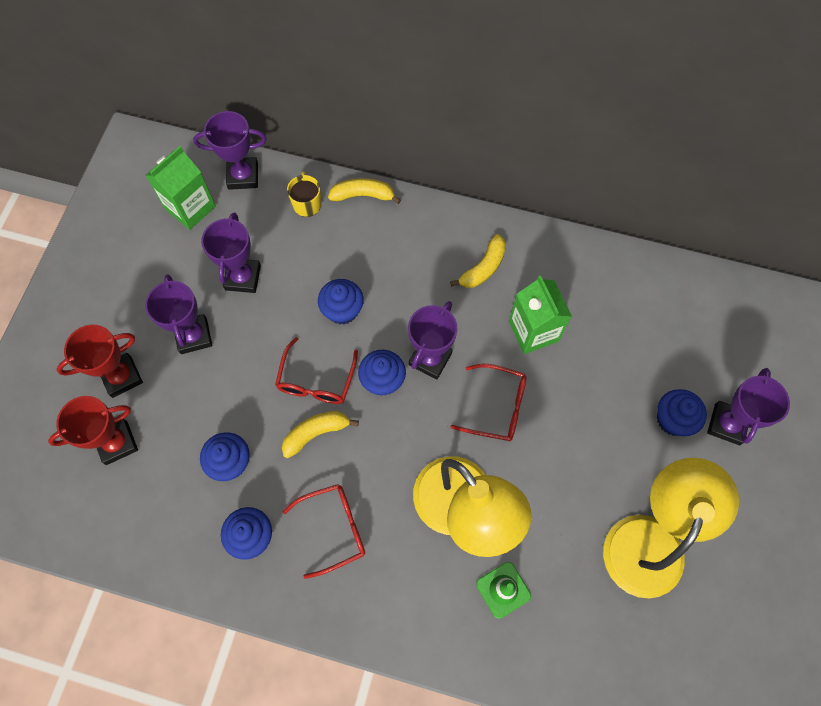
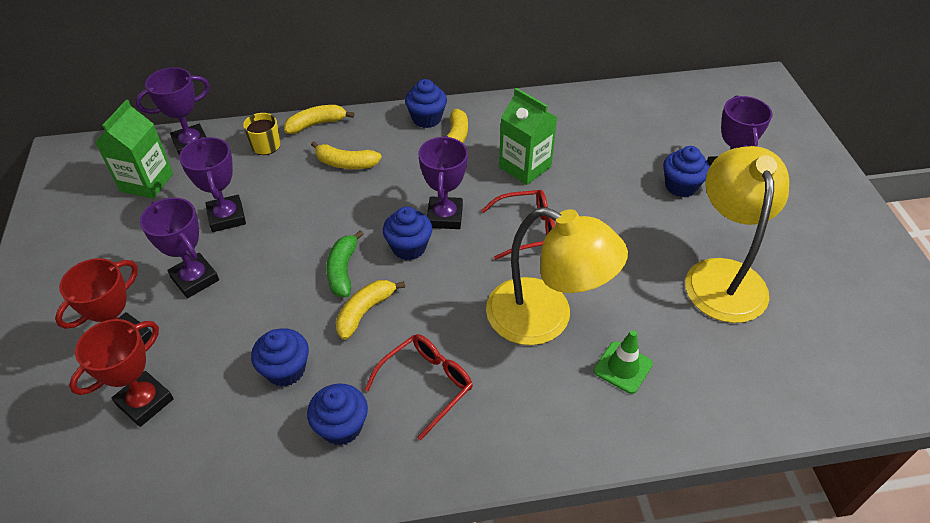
camera: 25 degrees left, 20 degrees down
(316, 380) = (343, 270): red glasses -> green banana
(342, 310) = (340, 209): blue cupcake -> blue cupcake (426, 118)
(369, 256) = (345, 163): none -> yellow banana

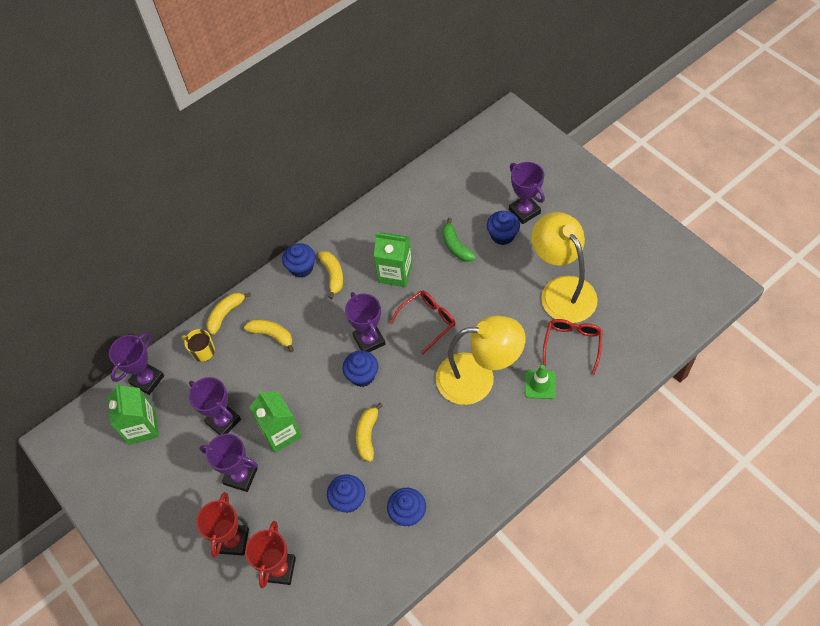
camera: 25 degrees left, 10 degrees up
(274, 258) = (281, 432): none -> green carton
(343, 270) = (332, 415): green banana -> green banana (456, 246)
(345, 163) = (272, 335): yellow banana -> yellow banana turned 135 degrees counterclockwise
(426, 384) = (437, 459): red glasses -> red glasses (572, 344)

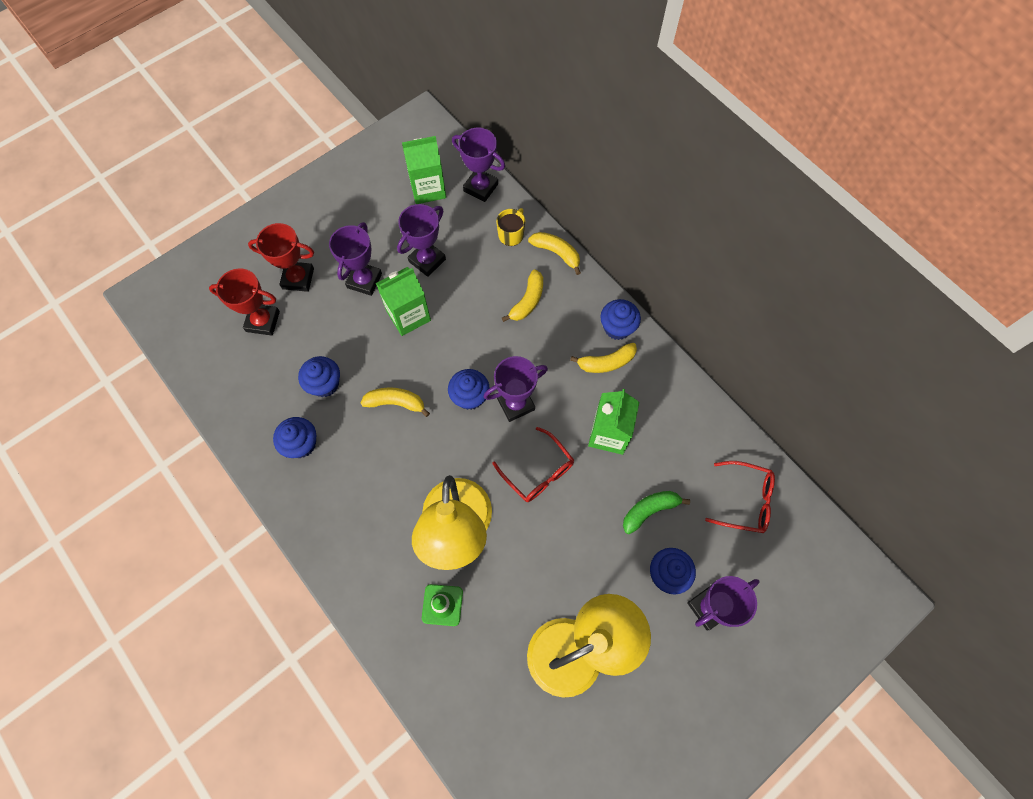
camera: 85 degrees right, 10 degrees up
(572, 344) = (496, 654): red glasses -> red glasses (745, 500)

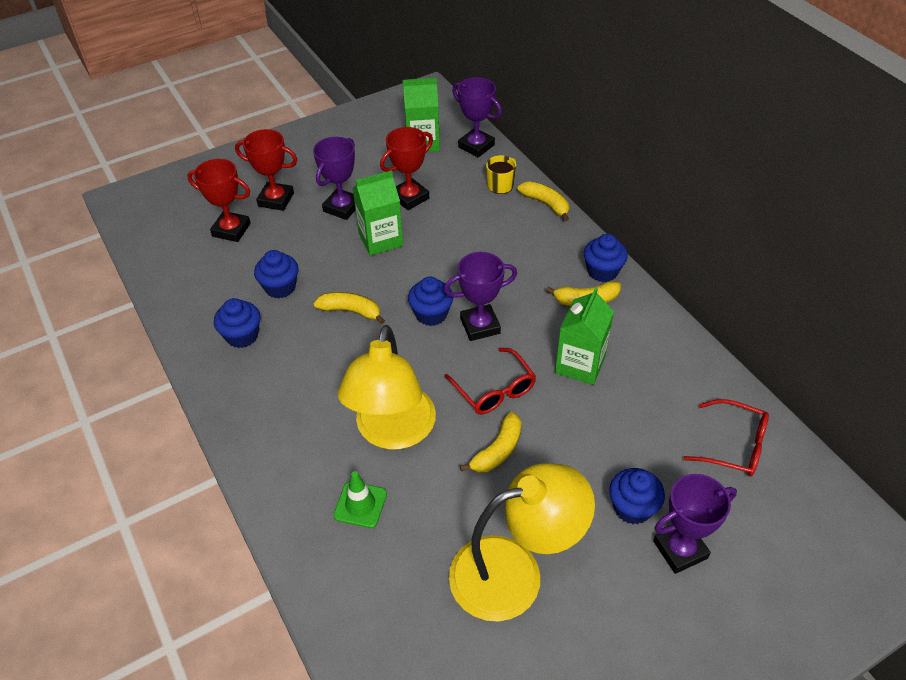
camera: 10 degrees right, 20 degrees down
(427, 260) = (410, 197): purple trophy -> red trophy
(527, 301) = (508, 240): yellow banana -> yellow banana (497, 450)
(649, 510) = (618, 442): green banana -> none

